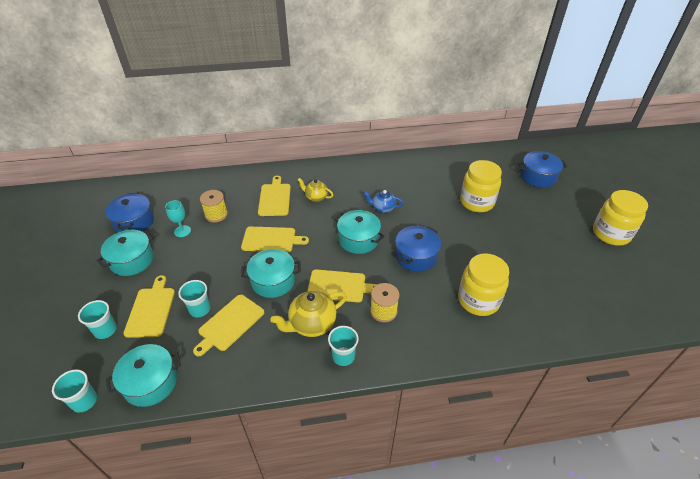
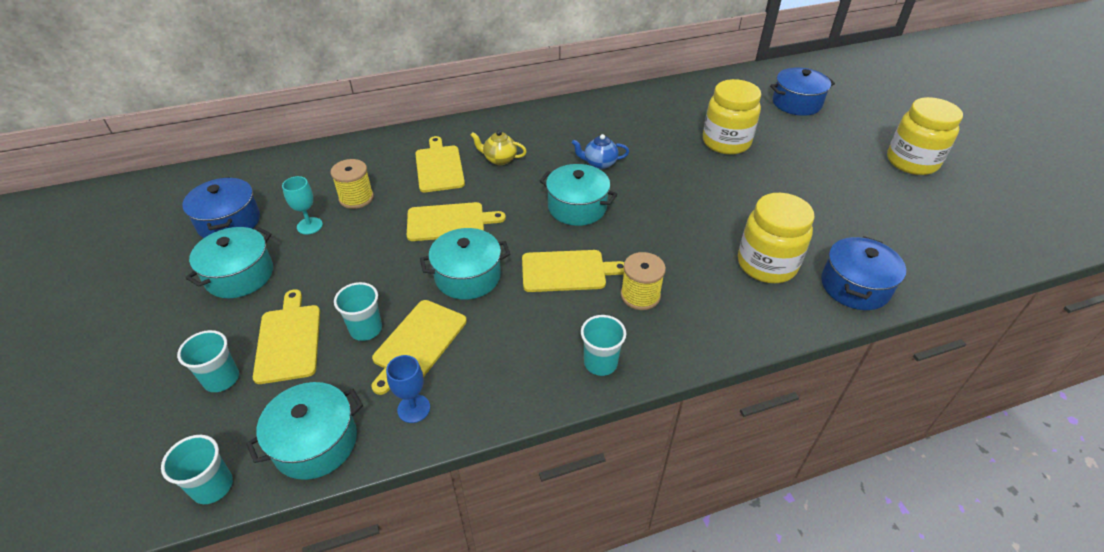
camera: 10 degrees left, 0 degrees up
(216, 369) = (414, 408): none -> blue goblet
(312, 324) = (542, 326): yellow teapot -> none
(416, 256) = (664, 219): blue pot -> blue pot (855, 286)

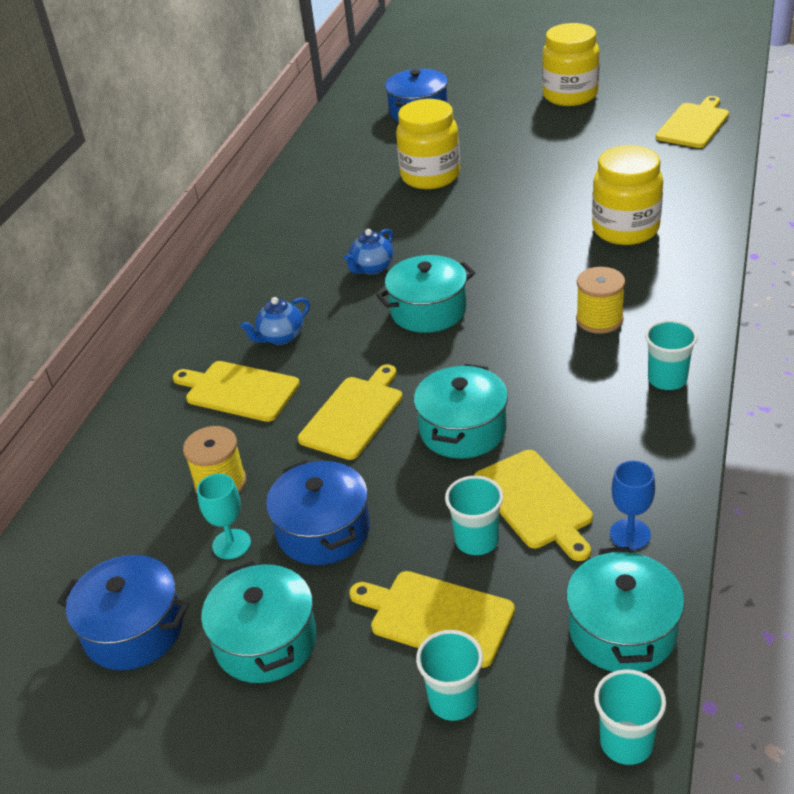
camera: 50 degrees left, 5 degrees down
(499, 159) = (280, 337): yellow teapot -> blue teapot
(567, 271) = (521, 354): yellow cutting board -> yellow cutting board (693, 124)
(855, 286) = (693, 196): blue pot -> blue pot (323, 530)

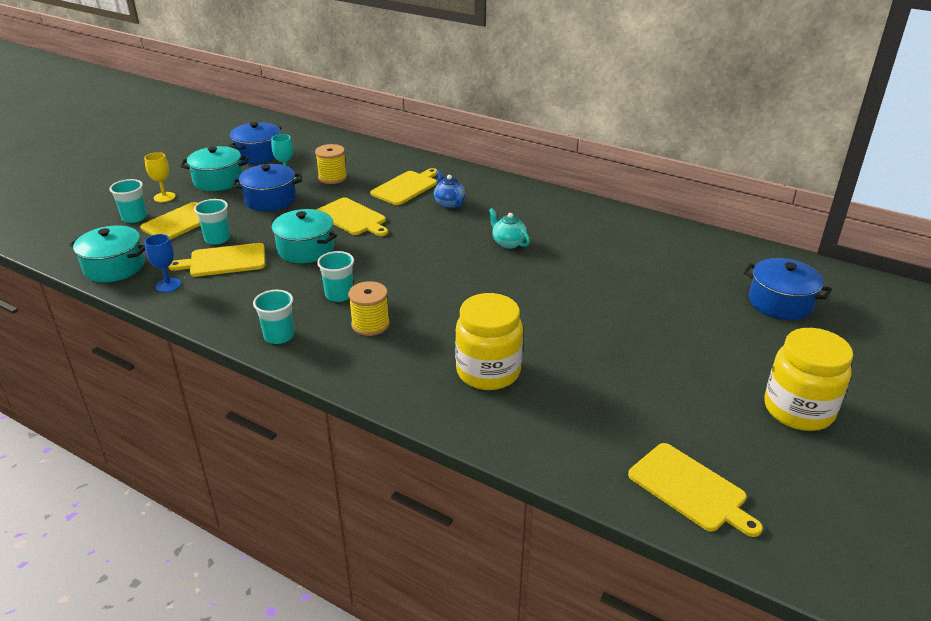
camera: 100 degrees right, 5 degrees down
(358, 696) = (164, 197): none -> yellow goblet
(372, 268) = (508, 243): blue teapot -> turquoise teapot
(428, 310) = (438, 257): turquoise pot -> none
(430, 176) = (639, 288): yellow jar -> none
(626, 742) = (60, 254): turquoise cup -> turquoise cup (339, 295)

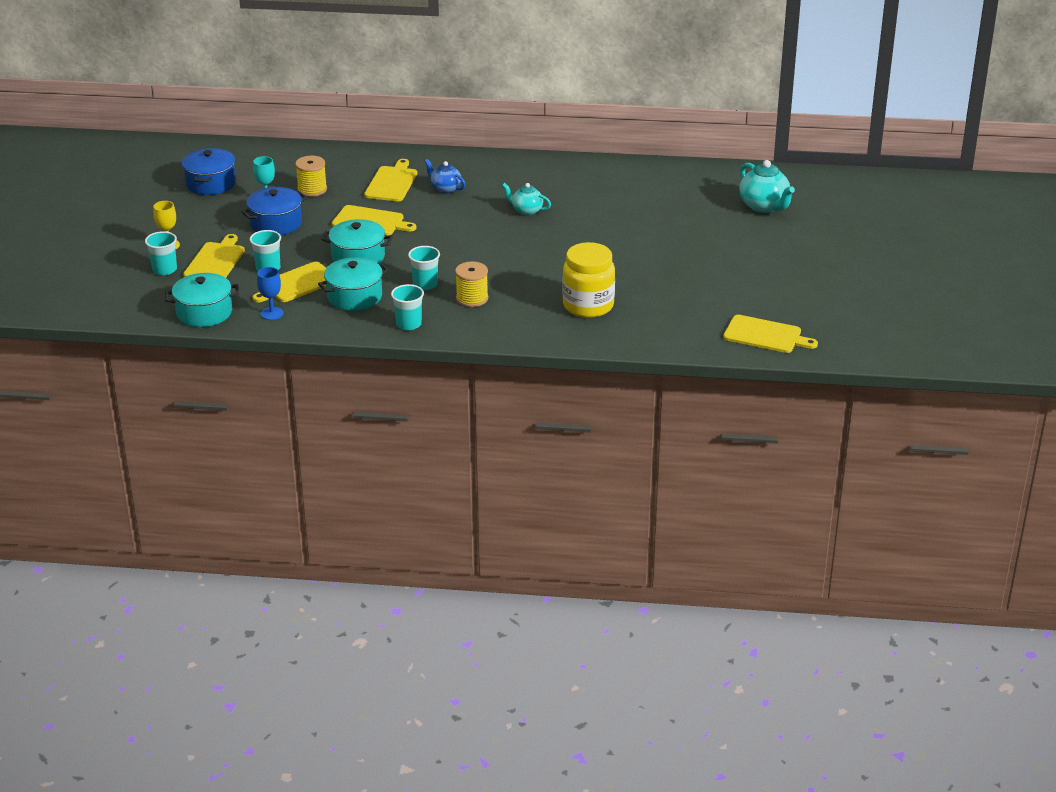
camera: 25 degrees left, 0 degrees up
(218, 180) = (202, 218): turquoise pot -> turquoise pot (355, 296)
(780, 302) = (764, 206): blue pot -> turquoise teapot
(798, 410) = (809, 274): yellow jar -> none

